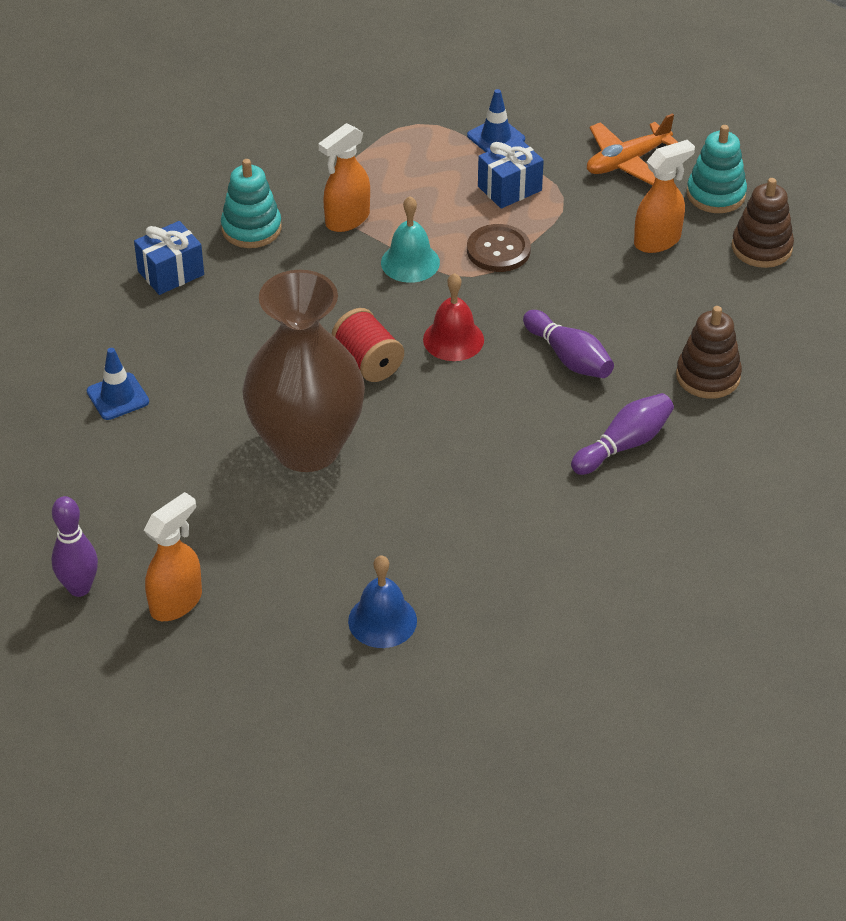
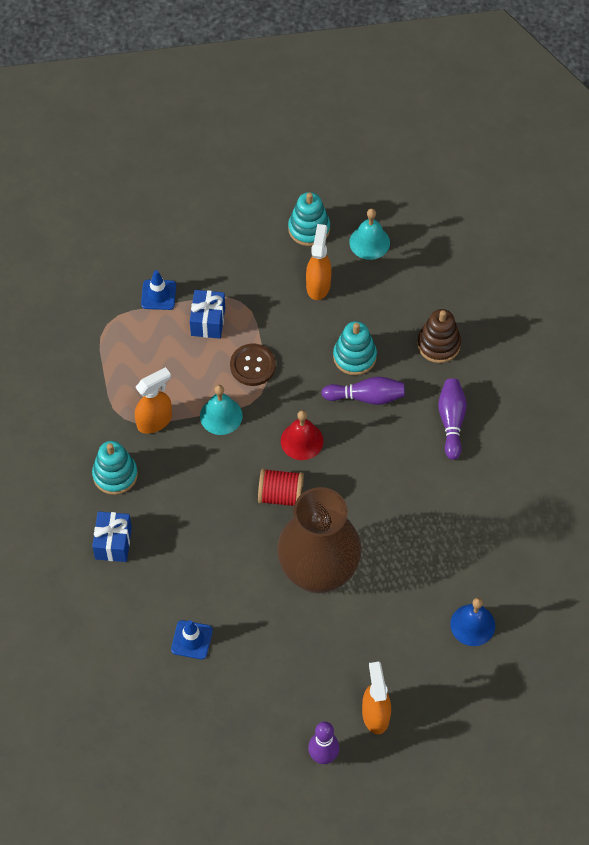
camera: 50 degrees left, 15 degrees up
(347, 219) = (155, 421): orange spray bottle -> orange spray bottle turned 120 degrees counterclockwise
(607, 319) = (354, 356): none -> turquoise stacking toy
(627, 161) = (242, 248): orange plane -> none
(761, 248) = (369, 242): brown stacking toy -> turquoise bell

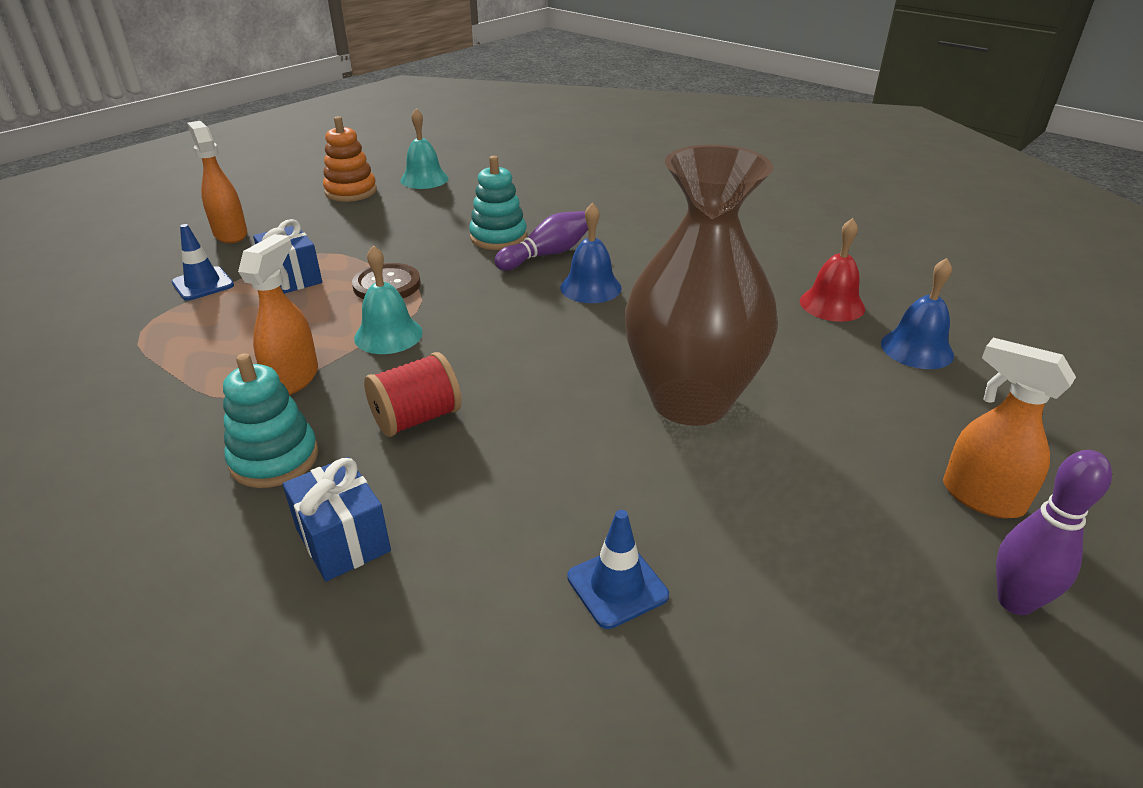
camera: 40 degrees left, 25 degrees down
(281, 495) = (549, 361): red spool -> red spool (417, 418)
(302, 441) = (517, 310): red bell -> red bell (832, 304)
(309, 229) = (351, 191): turquoise stacking toy -> orange stacking toy
(318, 285) = (401, 214): orange spray bottle -> orange spray bottle (230, 234)
(359, 448) = (590, 287): none -> blue bell
(438, 344) = (571, 202): brown stacking toy -> none
(451, 421) = (654, 235): purple bowling pin -> none

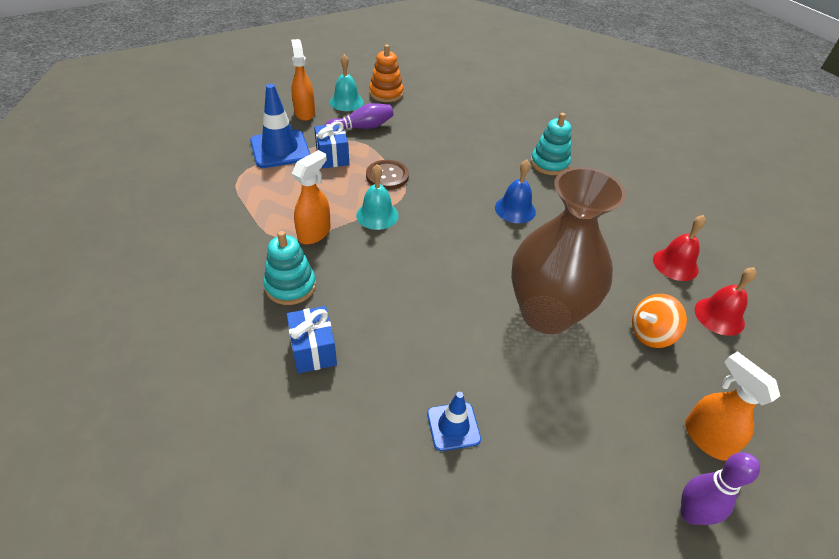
camera: 15 degrees right, 10 degrees up
(203, 284) = (280, 149): blue traffic cone -> blue traffic cone, size x1.74
(417, 418) = (376, 280): red spool -> none
(424, 179) = (436, 93): turquoise bell -> turquoise bell (346, 102)
(498, 237) = (469, 154): turquoise stacking toy -> turquoise stacking toy (549, 164)
(547, 254) = (496, 175): purple bowling pin -> purple bowling pin (362, 127)
(842, 390) = (650, 334): none -> orange spinning top
(917, 349) = (719, 316): blue bell -> red bell

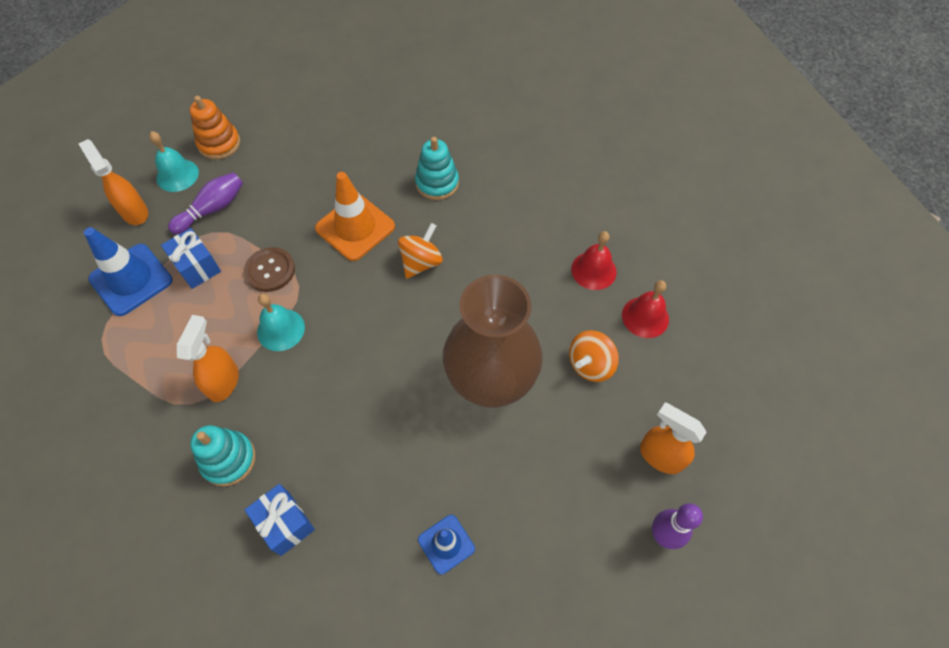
camera: 20 degrees left, 15 degrees up
(468, 171) = (355, 227): none -> orange traffic cone
(515, 209) = (421, 262): blue bell -> orange spinning top

